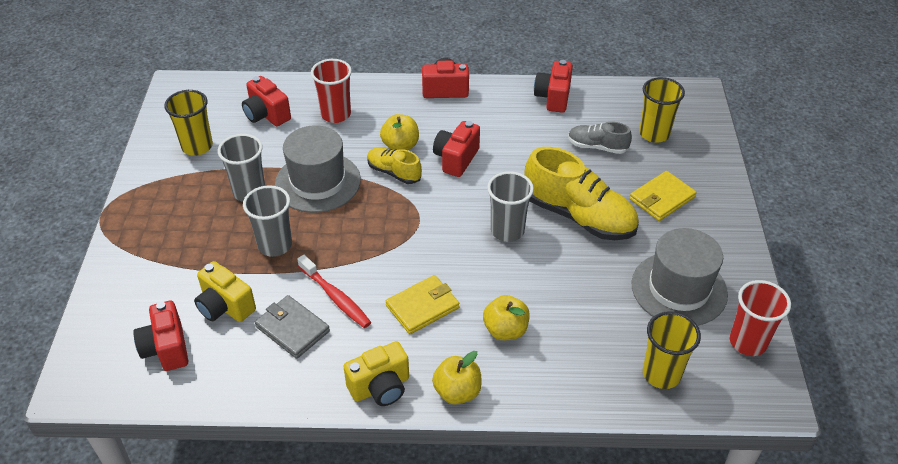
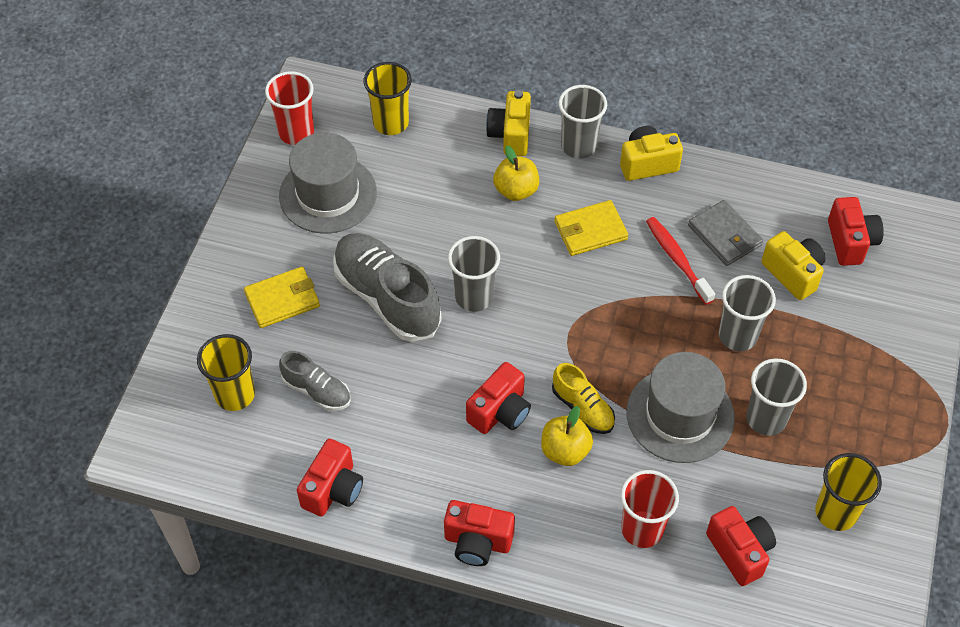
camera: 165 degrees left, 10 degrees up
(457, 392) = (579, 146): yellow apple -> grey cup
(533, 388) = (510, 135): none -> yellow camera
(579, 216) = (387, 297): yellow shoe -> grey shoe

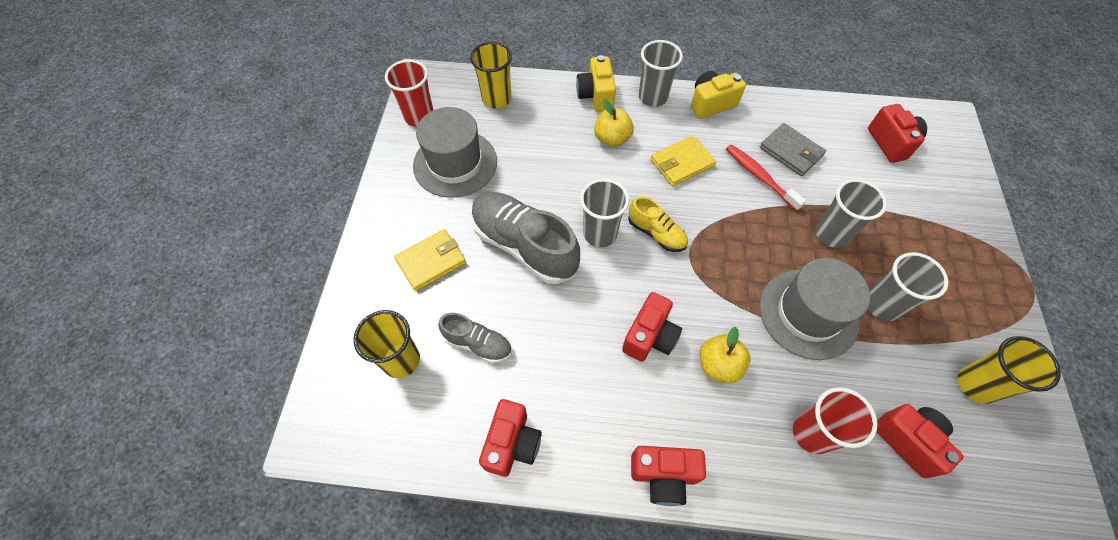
camera: 10 degrees left, 5 degrees up
(583, 408) = (722, 321): yellow shoe -> yellow shoe (656, 233)
(793, 273) = (856, 175): yellow camera -> none

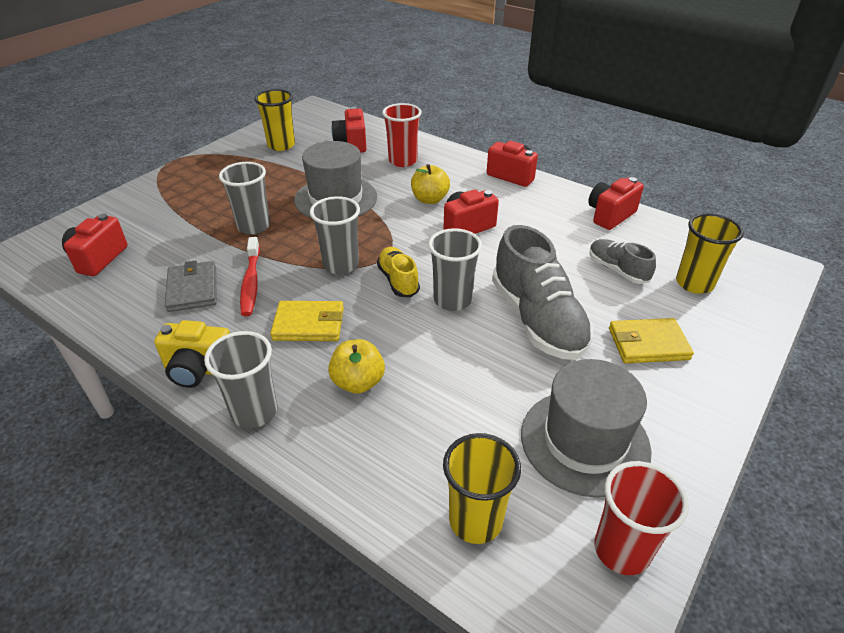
camera: 150 degrees left, 20 degrees down
(596, 96) = (324, 451): yellow camera -> none
(882, 305) = (280, 185): grey cup -> grey cup (341, 265)

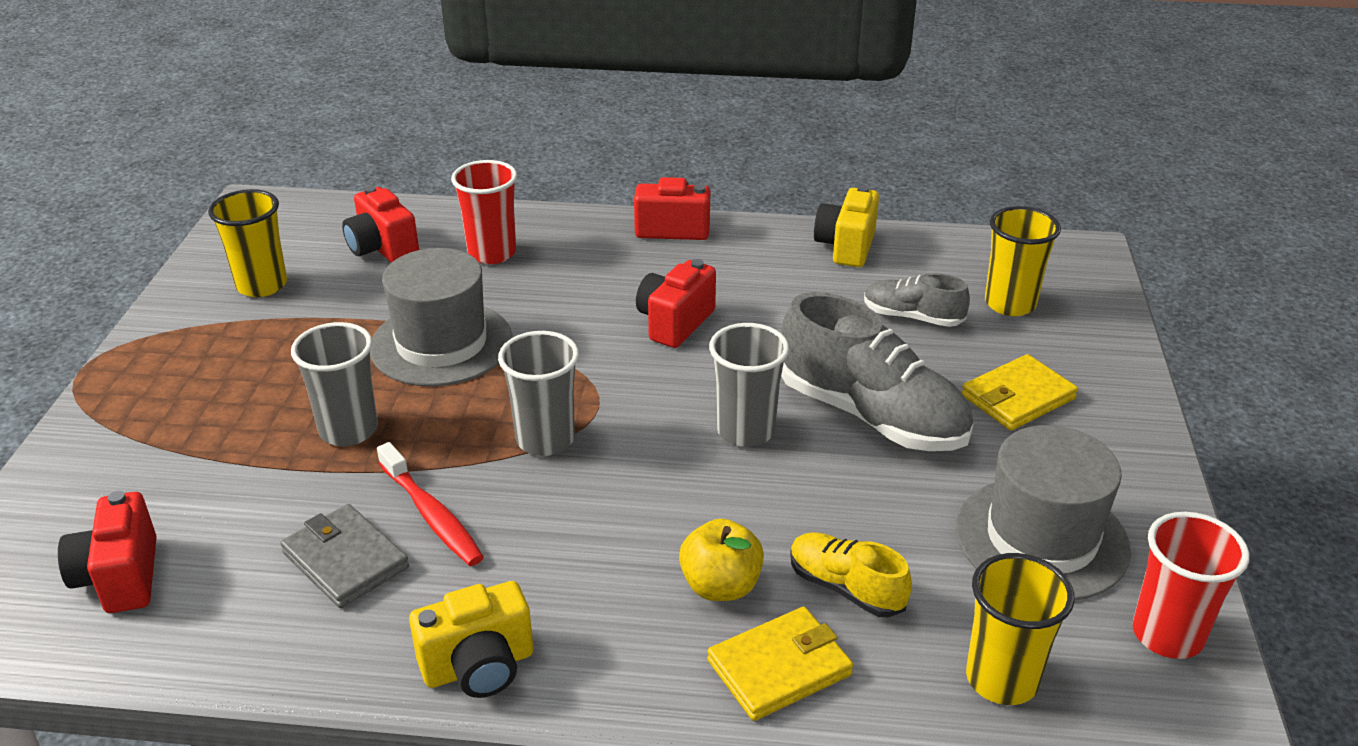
camera: 30 degrees left, 5 degrees down
(254, 412) = (617, 684): grey cup -> none
(309, 324) = (579, 539): yellow wallet -> yellow wallet (779, 667)
(398, 280) = (648, 431): yellow shoe -> yellow shoe (845, 588)
(430, 199) = (587, 300): yellow apple -> none
(610, 215) = (846, 247): red camera -> yellow camera

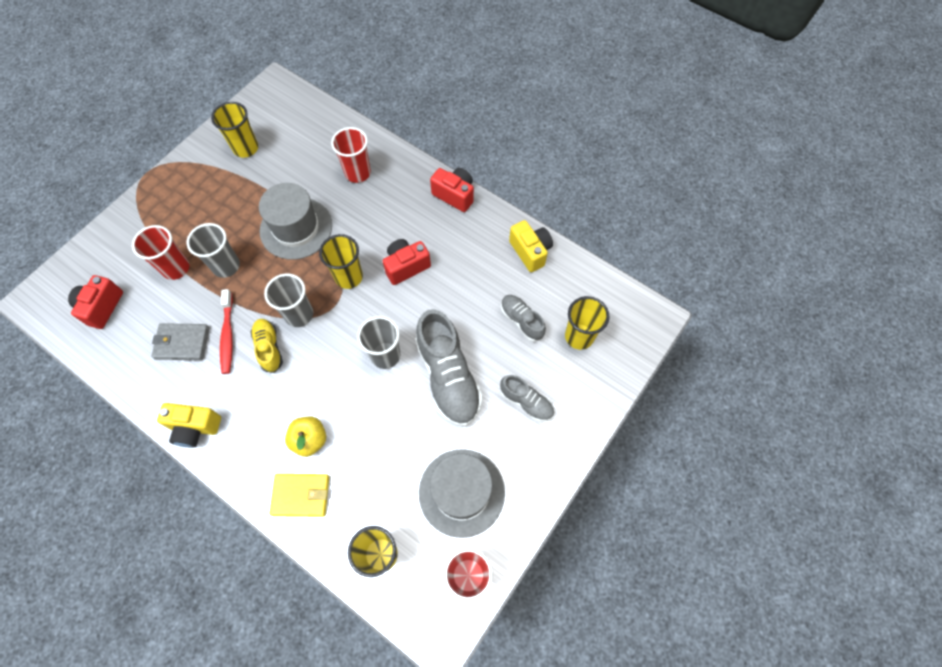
camera: 30 degrees right, 30 degrees up
(246, 467) = (176, 268): none -> red cup
(345, 560) = (182, 343): grey wallet -> grey wallet turned 75 degrees counterclockwise
(382, 249) = (311, 146): red camera -> none
(590, 366) = (349, 277): none -> yellow cup
(845, 588) = (358, 470): yellow shoe -> yellow shoe (269, 348)
(846, 247) = (530, 251): yellow camera -> yellow camera turned 105 degrees clockwise
(1017, 397) = (526, 402): yellow wallet -> grey shoe

